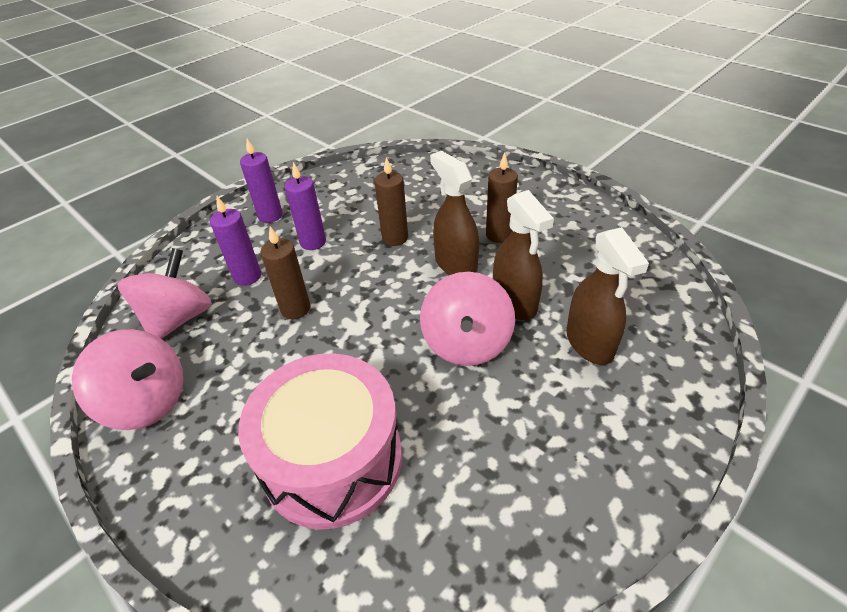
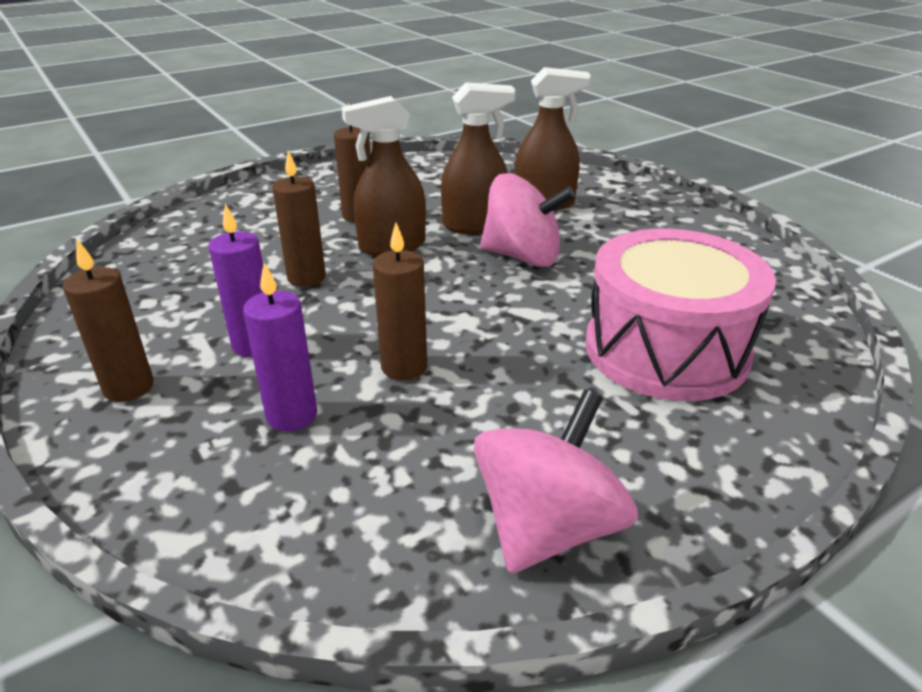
camera: 80 degrees left, 10 degrees down
(178, 319) = (355, 501): pink spinning top -> none
(270, 216) = (129, 387): purple candle -> brown candle

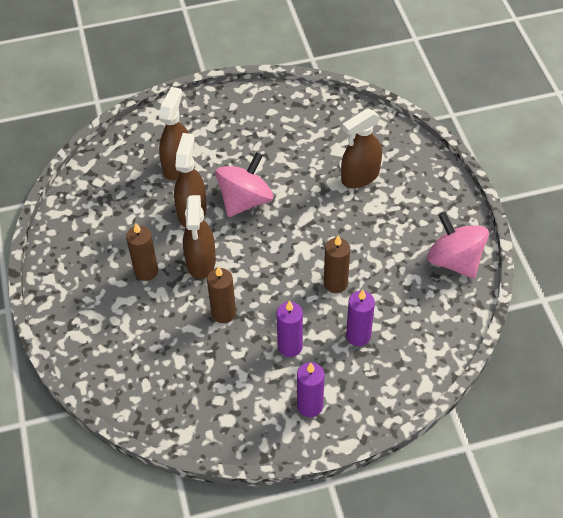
camera: 70 degrees left, 20 degrees up
(129, 387) = (310, 406): brown candle -> purple candle
(666, 350) = (360, 176): pink drum -> brown spray bottle

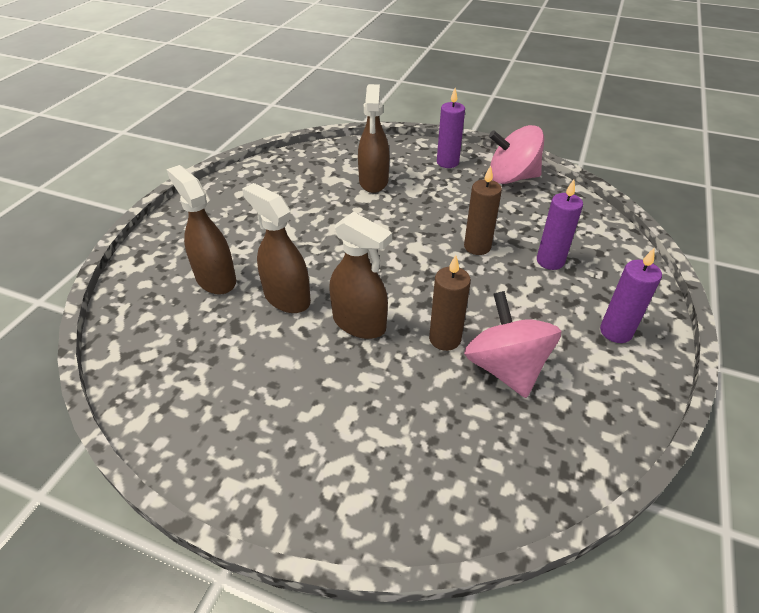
camera: 55 degrees left, 10 degrees down
(146, 271) = (325, 376): brown candle -> none
(245, 200) = (318, 255): pink spinning top -> pink spinning top (505, 368)
(290, 346) = (529, 310): purple candle -> purple candle (447, 162)

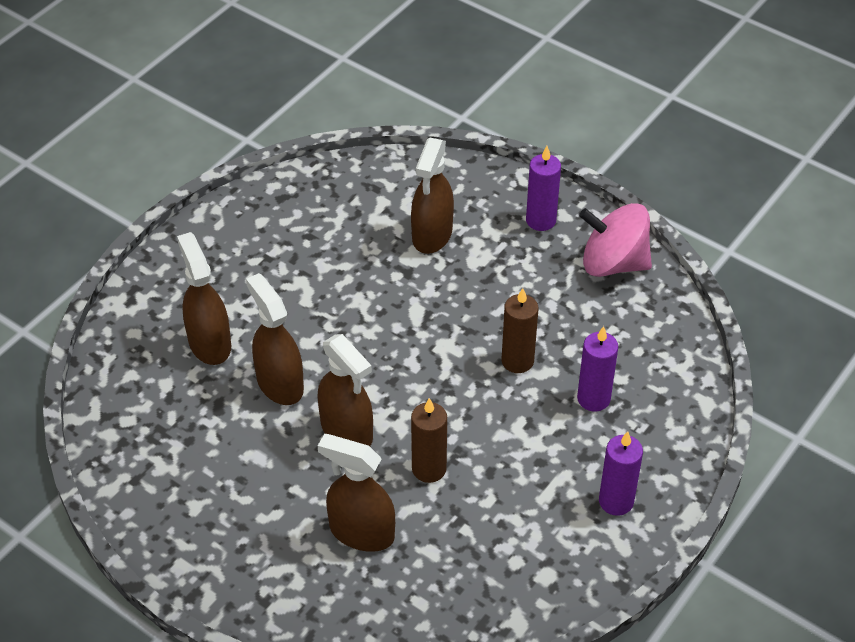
camera: 15 degrees right, 5 degrees up
(407, 408) = (361, 532): none -> brown spray bottle
(505, 368) = (477, 514): pink spinning top -> none

